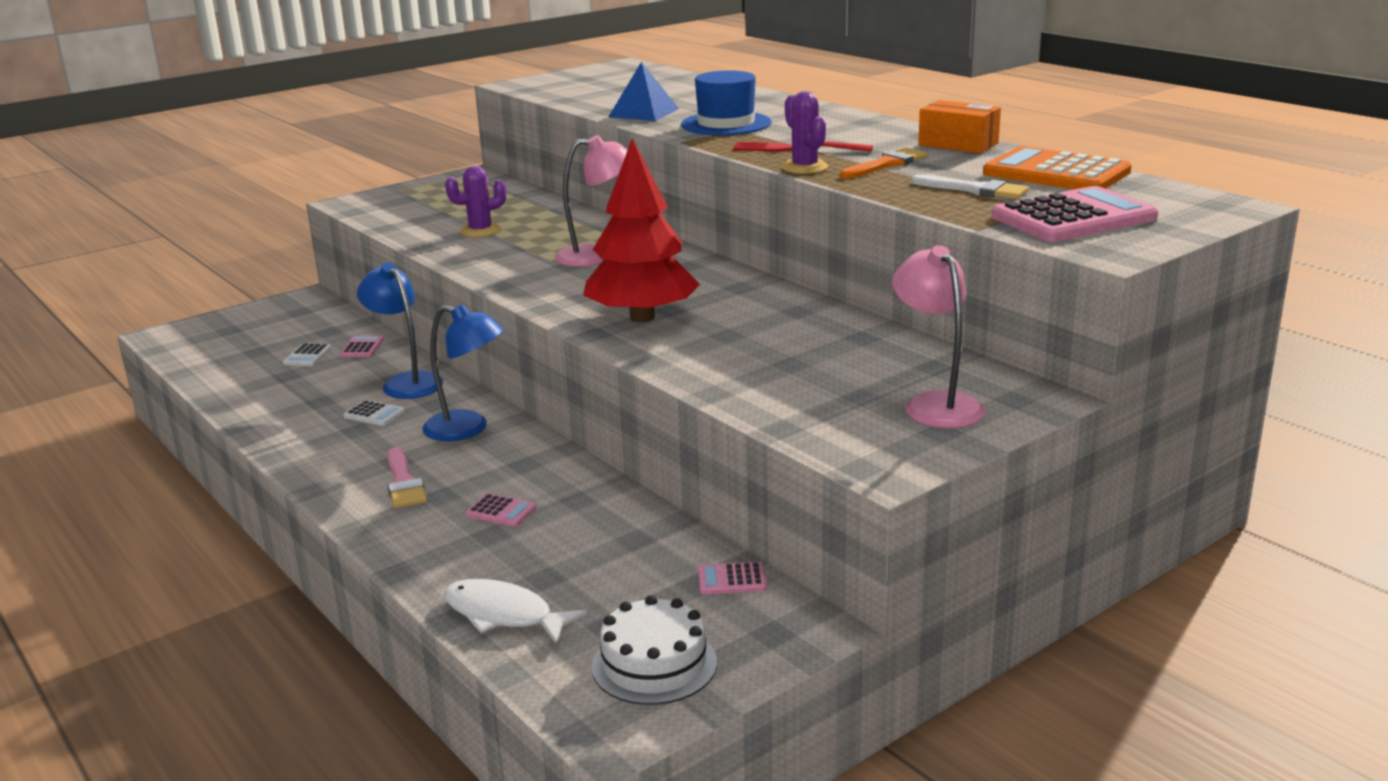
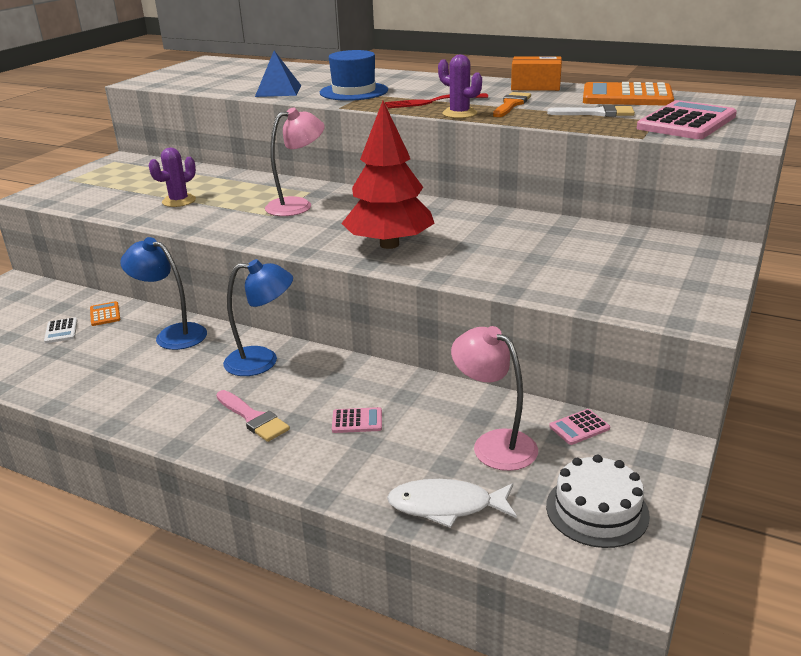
camera: 25 degrees left, 5 degrees up
(362, 347) = (105, 314): pink calculator -> orange calculator
(374, 414) = (170, 367): white calculator -> none
(936, 404) = (666, 266): pink lamp -> pink lamp (494, 444)

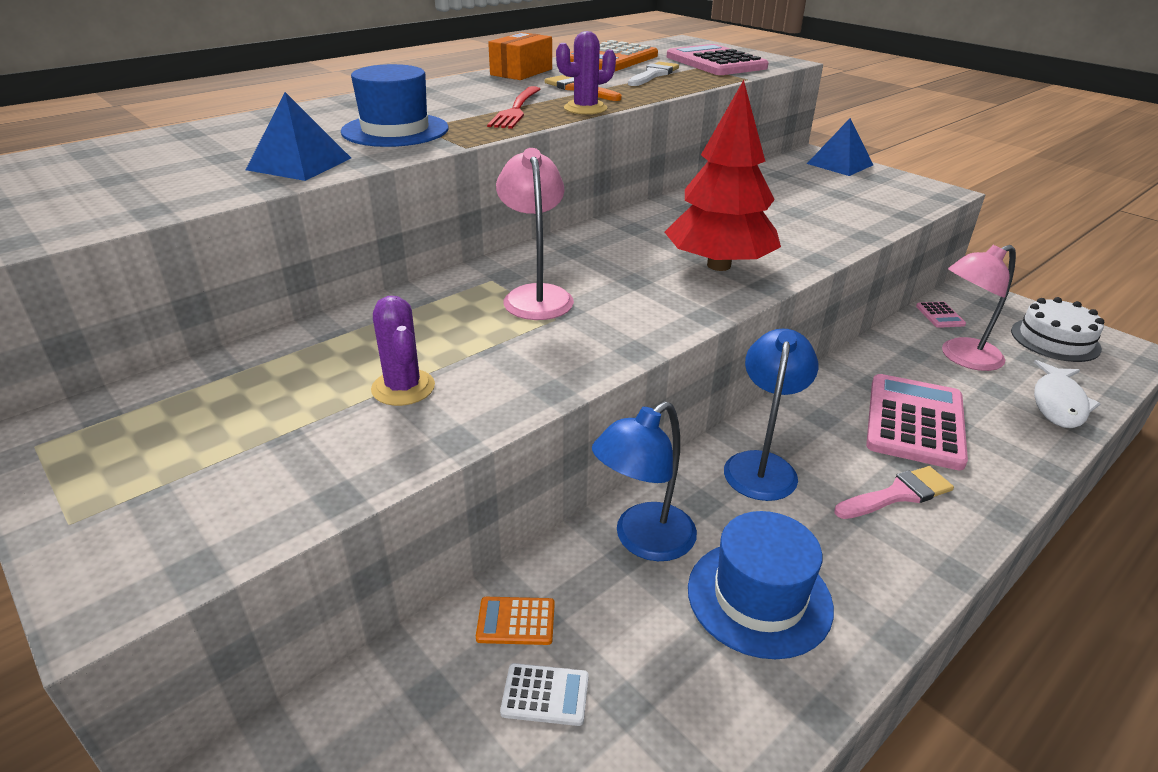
camera: 70 degrees left, 5 degrees up
(135, 376) = (759, 597): none -> blue hat
(357, 421) = (914, 422): pink calculator -> pink calculator, size x2.29
(710, 263) = (840, 164): none -> blue pyramid

